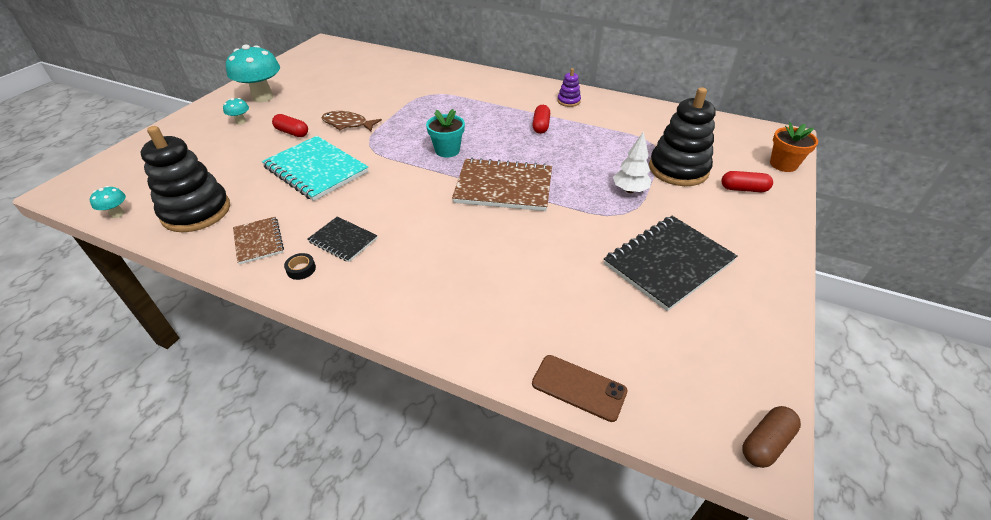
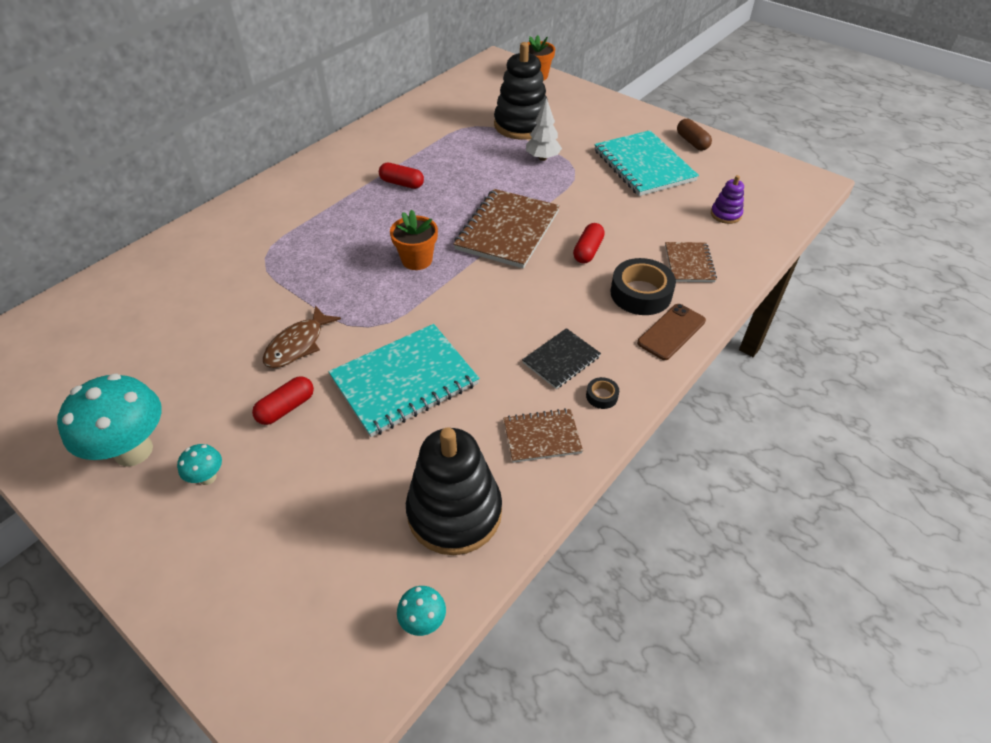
camera: 75 degrees left, 5 degrees up
(440, 281) = (641, 293): none -> black tape
(447, 150) = (417, 260): turquoise flower pot -> orange flower pot
(501, 315) = (689, 263): none -> brown notebook
(568, 101) = (360, 154): purple stacking toy -> purple stacking toy (725, 214)
(579, 387) = (763, 239): brown phone -> brown phone (671, 332)
(668, 263) = (644, 165): black notebook -> turquoise notebook
(743, 189) = (562, 104): red capsule -> red capsule (588, 251)
(766, 443) = (805, 177): brown capsule -> brown capsule (692, 142)

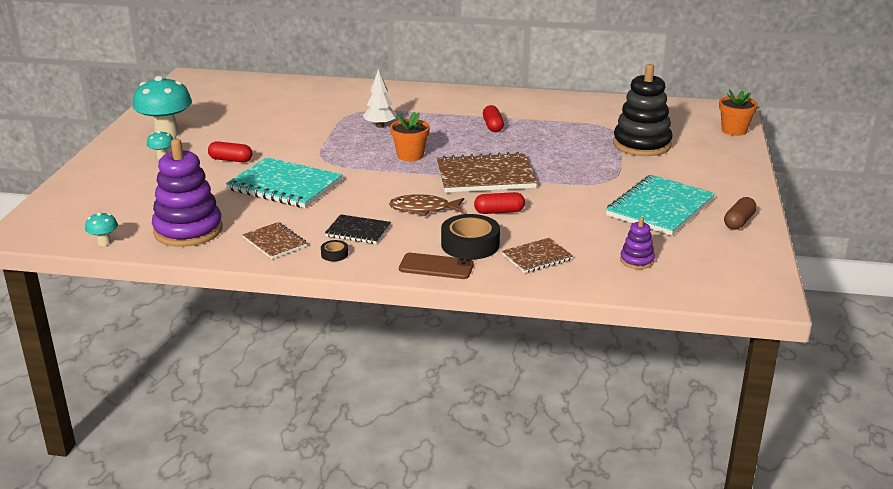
camera: 60 degrees right, 20 degrees down
(298, 345) = (286, 146): brown fish -> brown fish (423, 209)
(454, 512) = (188, 230): black stacking toy -> purple stacking toy
(542, 158) = (604, 164): white tree -> white tree (380, 126)

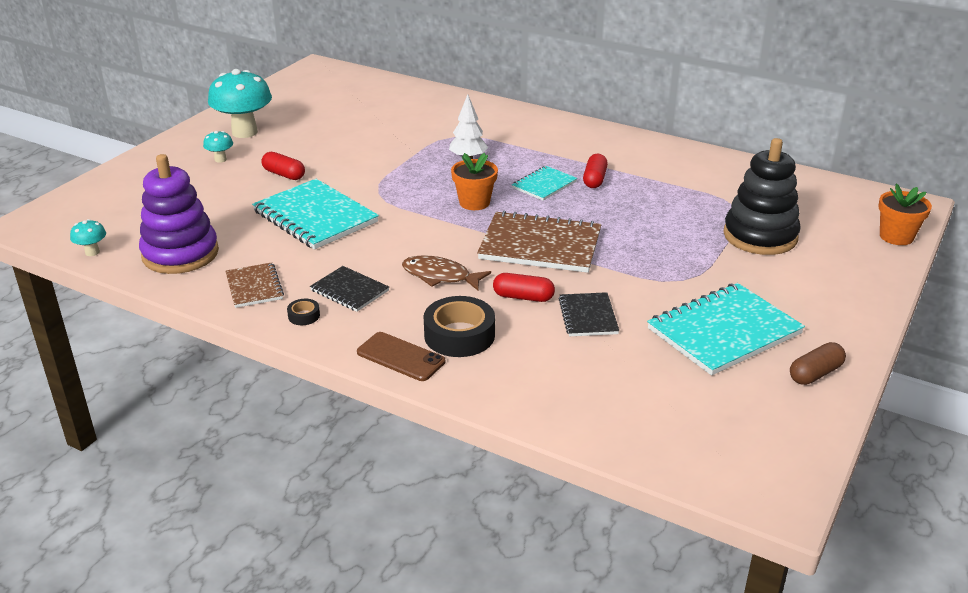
camera: 20 degrees right, 5 degrees up
(456, 135) = (544, 185): none -> turquoise notebook
(537, 257) = (524, 370): brown notebook -> none
(557, 215) = (588, 316): none -> black notebook
(637, 260) = (643, 402): purple stacking toy -> none

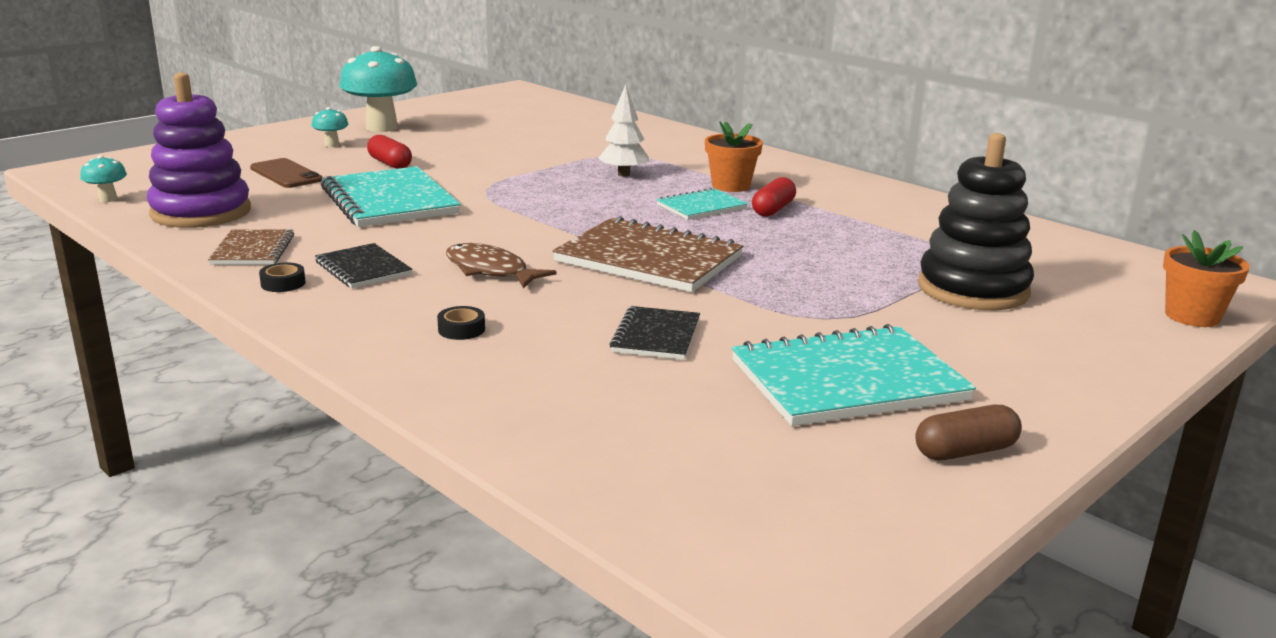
camera: 15 degrees right, 10 degrees down
(401, 357) = (363, 339): brown phone -> brown phone (286, 174)
(459, 335) = (461, 329): black tape -> black tape, size x0.46
(474, 202) = (597, 212): orange flower pot -> orange flower pot (731, 186)
(523, 297) = (582, 304): red capsule -> none

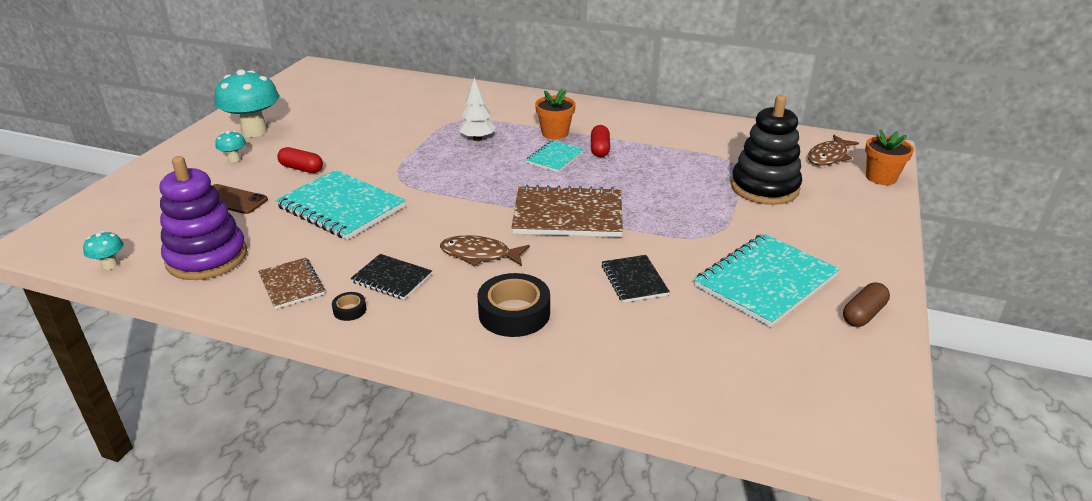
camera: 25 degrees left, 10 degrees up
(461, 329) = (514, 313): black tape -> black tape, size x2.19
(1125, 278) = (828, 156): none -> brown fish

